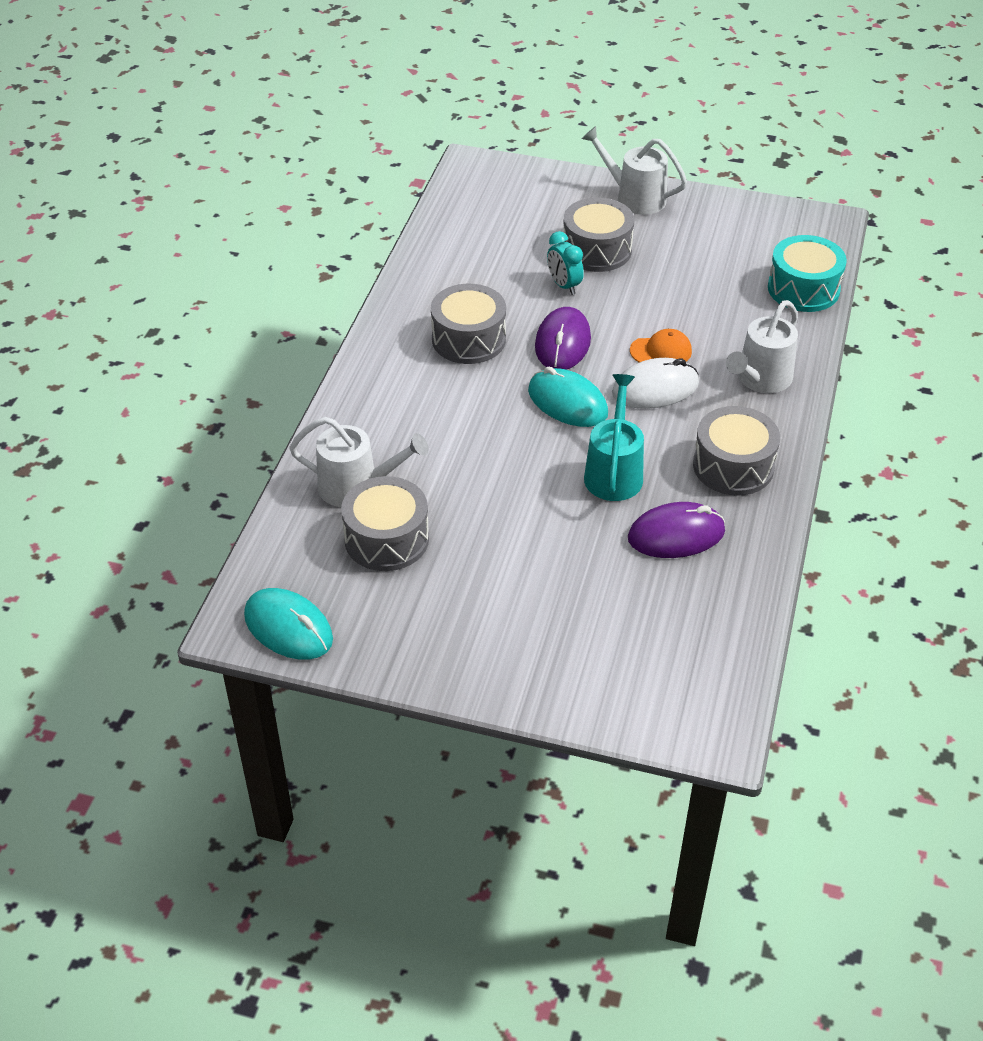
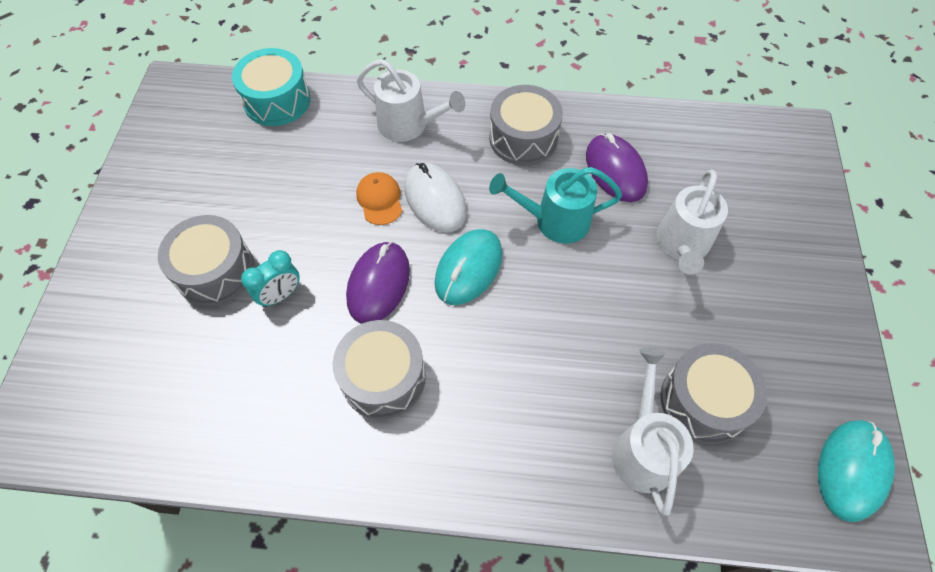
camera: 100 degrees left, 15 degrees up
(563, 343) = (378, 284): purple mouse -> purple mouse turned 75 degrees counterclockwise
(634, 197) = (116, 245): white watering can -> white watering can (682, 245)

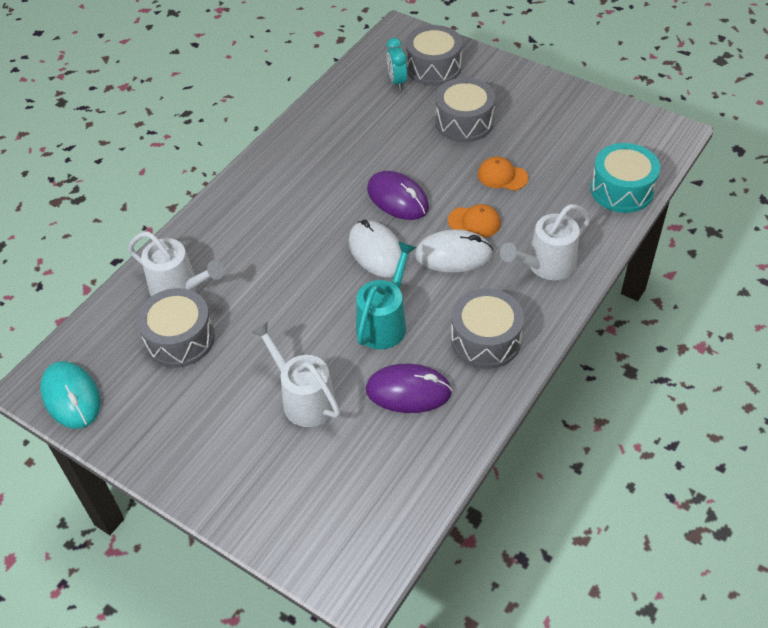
camera: 120 degrees right, 10 degrees down
(280, 295) = (423, 148): turquoise clock -> turquoise clock (397, 81)
(297, 201) = (502, 176): none -> orange cap
(383, 378) = (325, 180): grey drum -> grey drum (433, 67)
(468, 269) = (376, 252): turquoise mouse -> white mouse

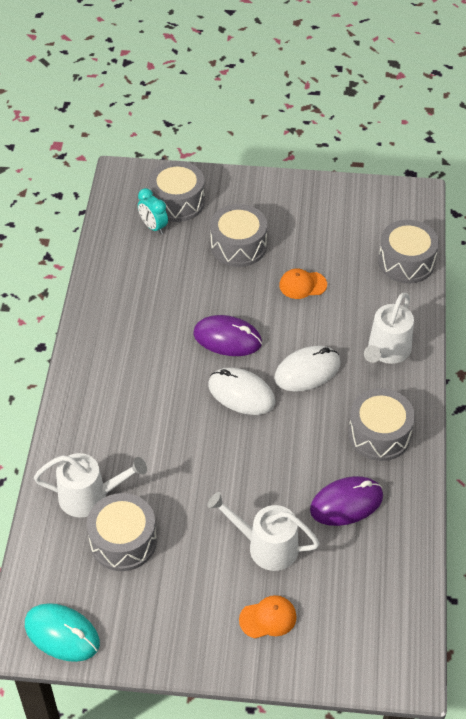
camera: 30 degrees left, 0 degrees up
(385, 322) = (289, 453): turquoise watering can -> none
(474, 222) = (306, 335): orange cap -> orange cap (268, 618)
(622, 190) = (406, 262): turquoise drum -> grey drum

